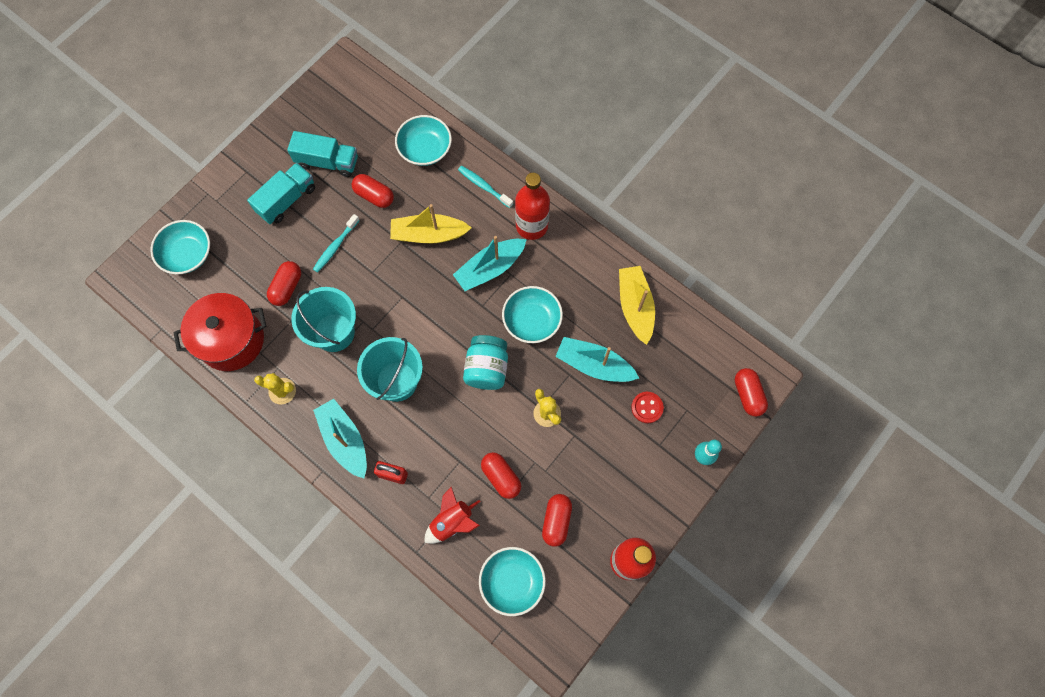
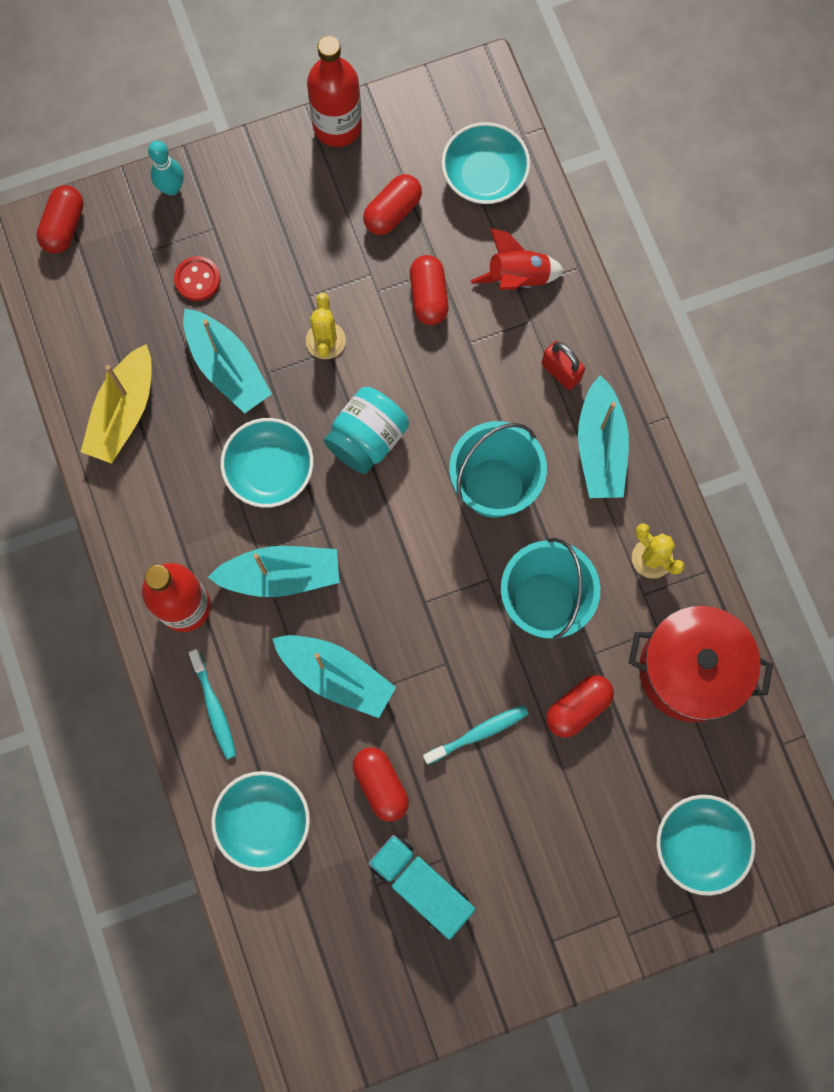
camera: 150 degrees left, 5 degrees up
(287, 200) = (513, 853): turquoise truck -> none
(429, 234) = (336, 676): yellow boat -> turquoise boat

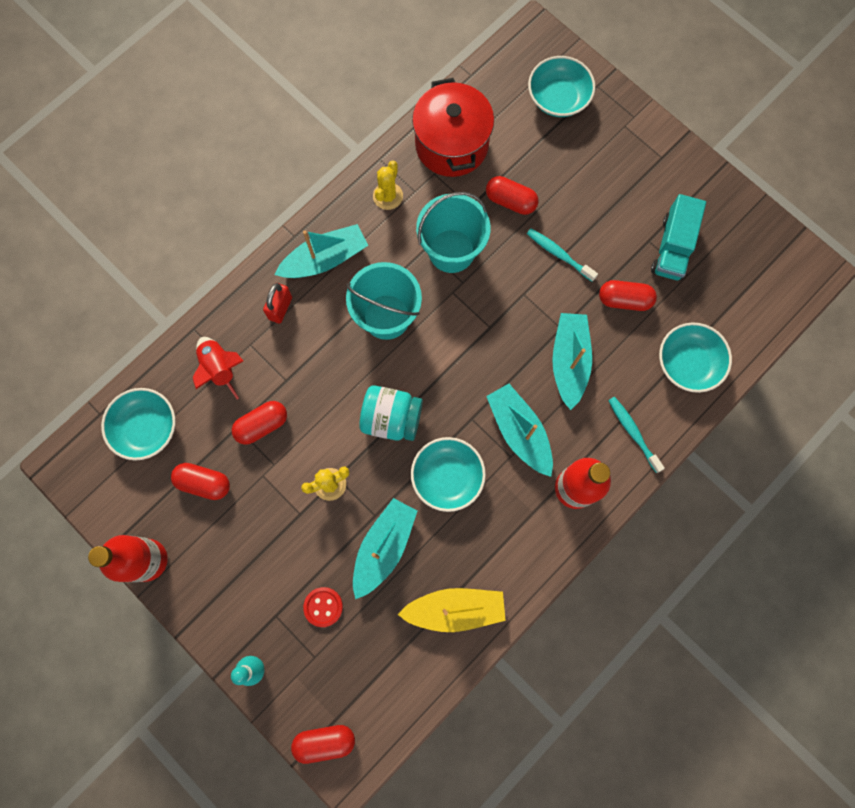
camera: 115 degrees left, 0 degrees up
(214, 708) = (633, 432): turquoise toothbrush -> turquoise toothbrush turned 75 degrees counterclockwise
(381, 785) = (624, 300): red capsule -> red capsule turned 60 degrees clockwise

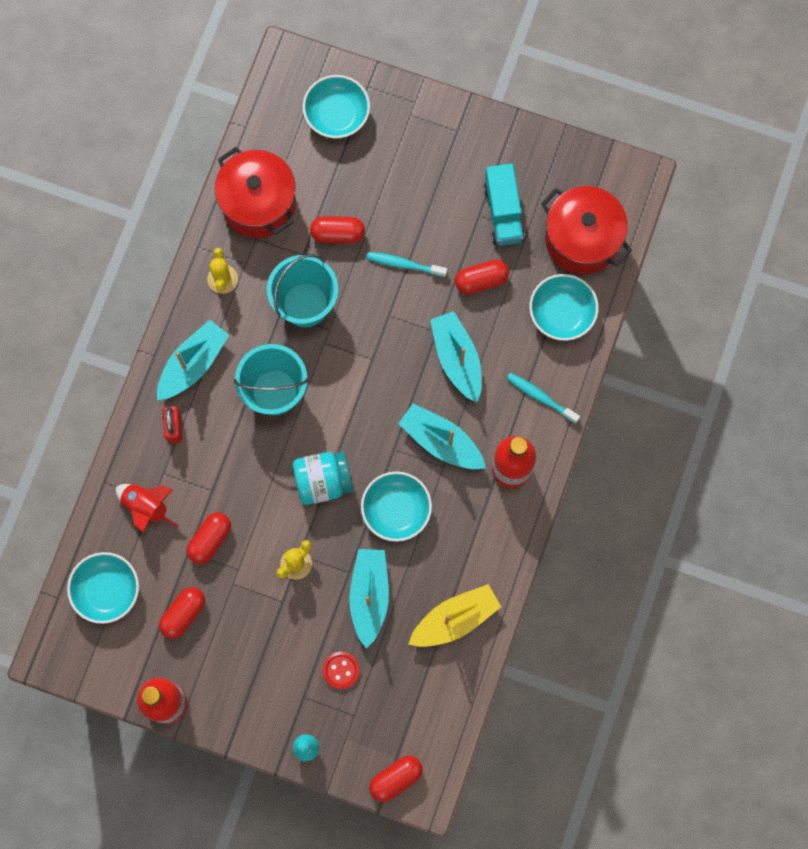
camera: 25 degrees left, 0 degrees up
(204, 483) = (183, 614): red capsule -> red capsule turned 45 degrees counterclockwise
(737, 304) = (582, 239): none -> red pot

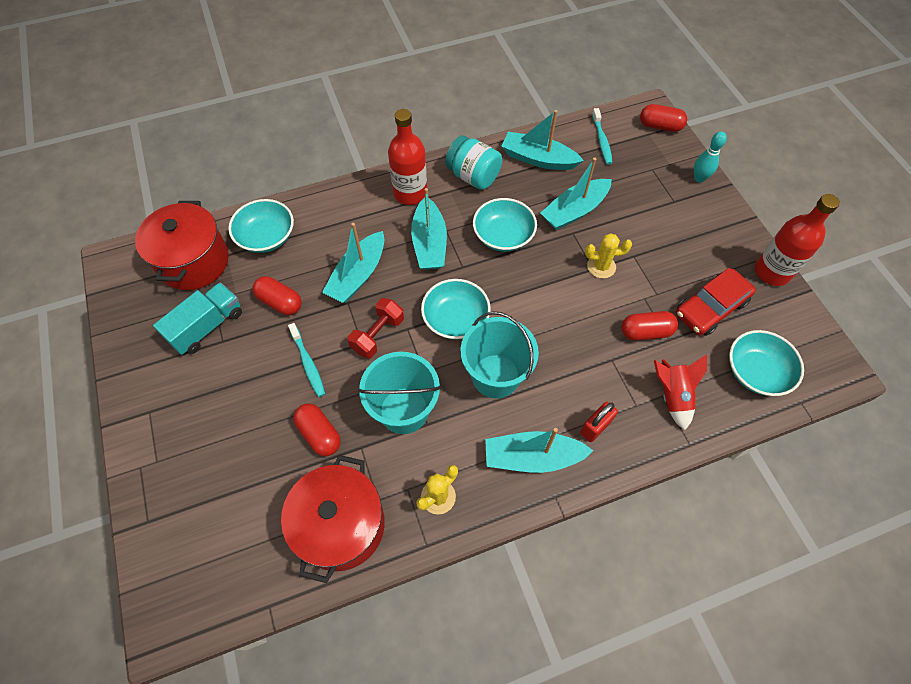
camera: 130 degrees left, 15 degrees down
(183, 614) = (710, 308): red capsule -> red car
(323, 481) = (529, 292): turquoise jar -> turquoise jar (473, 176)
(337, 114) = (197, 527): turquoise bowl -> turquoise bowl (455, 319)
(341, 670) = (635, 193): red button -> none
(386, 333) = (378, 335): none -> red dumbbell
(455, 619) = (538, 159): yellow boat -> turquoise boat
(540, 397) = (343, 209): turquoise toothbrush -> turquoise toothbrush (601, 141)

